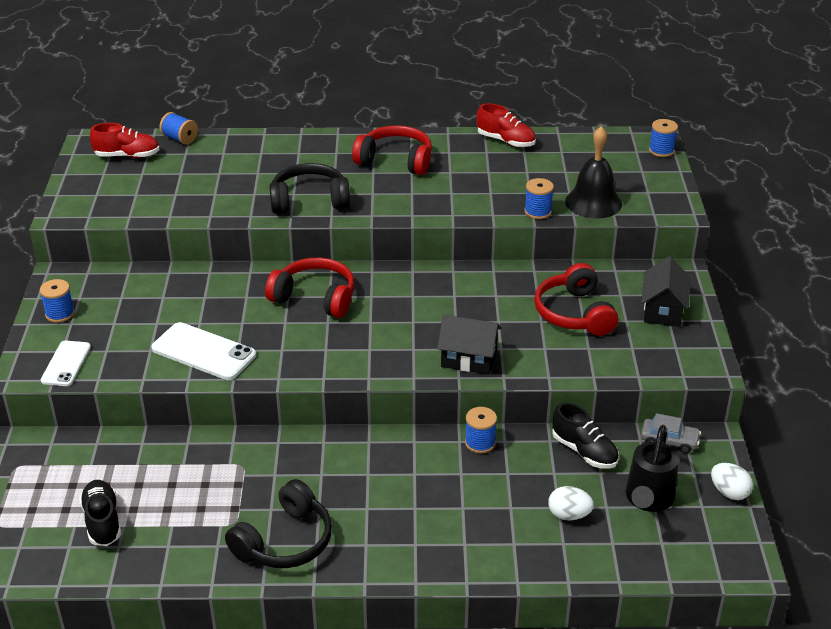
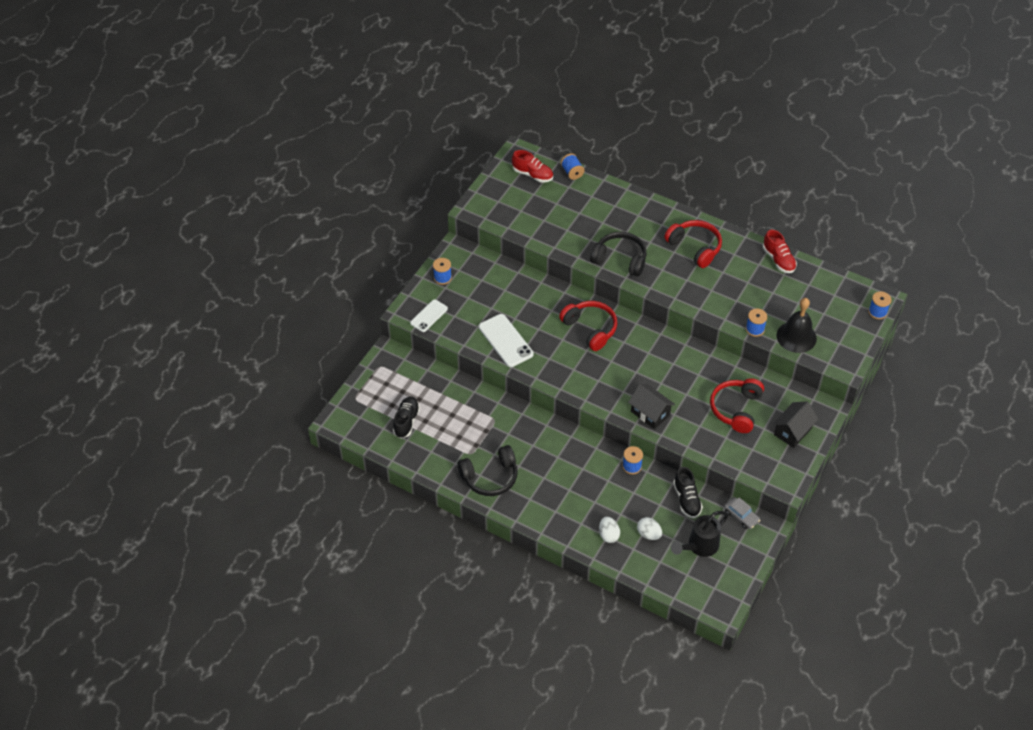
camera: 30 degrees right, 15 degrees up
(729, 492) = (749, 564): white egg -> white egg (608, 535)

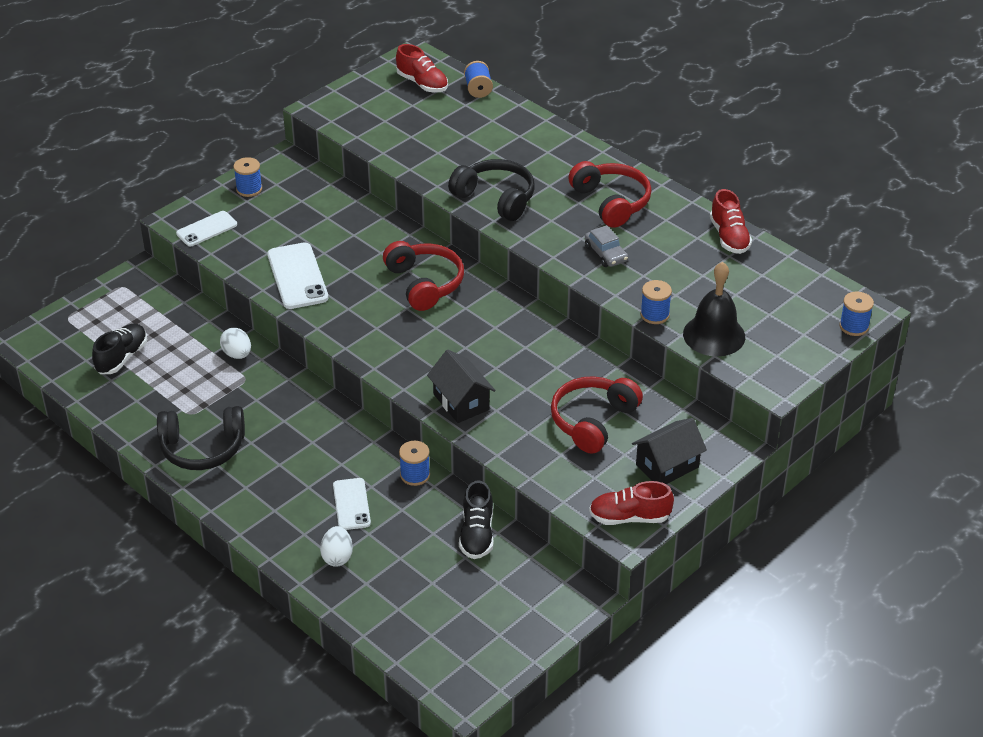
camera: 15 degrees right, 10 degrees down
(601, 496) = (351, 504): none -> white phone
(648, 534) = (398, 568): white egg -> white egg (237, 354)
(699, 546) = (467, 601): black watering can -> none
(741, 516) = (550, 573): grey car -> grey car (606, 254)
(784, 472) = (629, 517): none -> red shoe

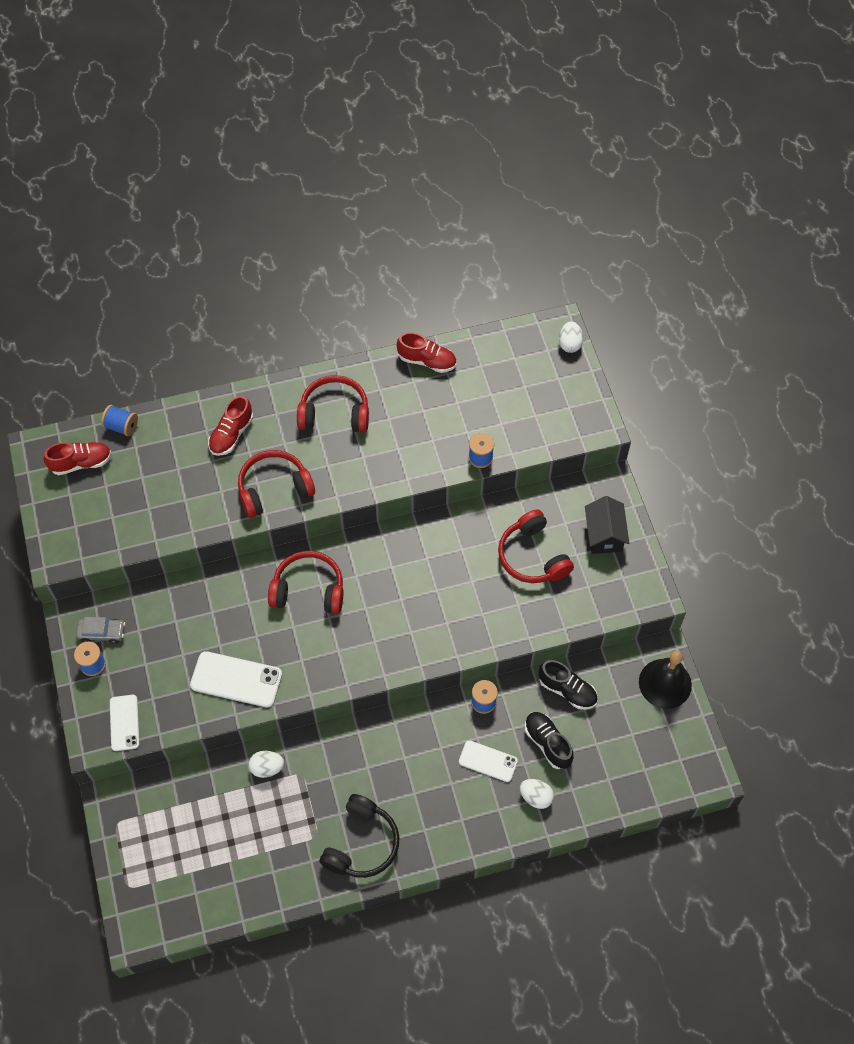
camera: 60 degrees left, 20 degrees up
(122, 357) = (212, 861): black shoe -> black shoe (547, 743)
(461, 402) = (459, 633): black house -> none
(496, 198) = (274, 489): black headphones -> red headphones
(606, 254) = (392, 450): grey car -> grey car (102, 632)
(629, 517) = (639, 586): red shoe -> red shoe (231, 434)
(714, 335) = (525, 433): black bell -> black bell (665, 683)
(854, 326) = (569, 344): blue spool -> white egg

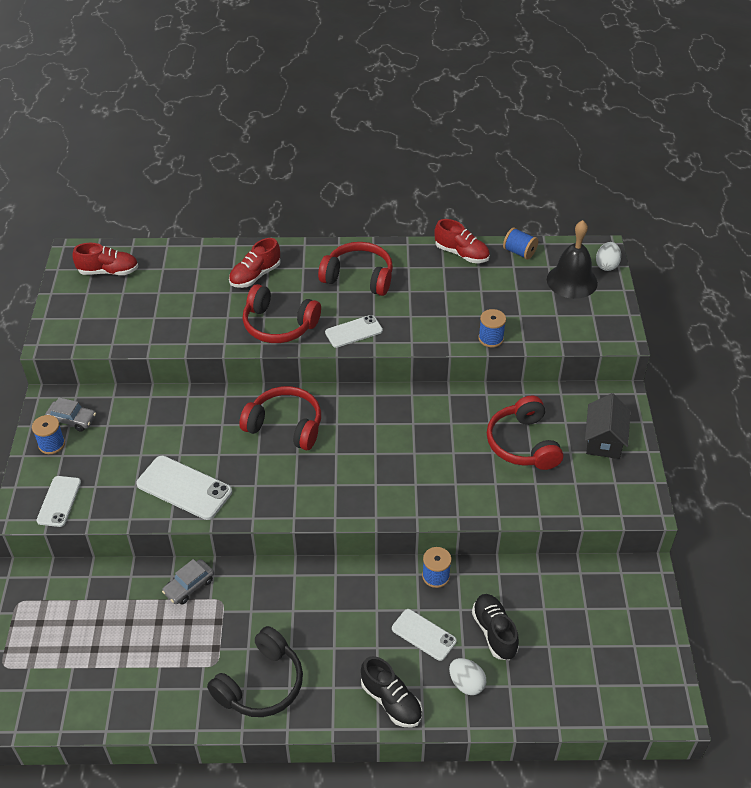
camera: 15 degrees right, 15 degrees down
(121, 426) = (157, 251): blue spool -> blue spool (519, 252)
(267, 768) = (189, 586): white egg -> grey car
(274, 489) = (279, 325): red headphones -> red headphones turned 150 degrees counterclockwise
(348, 479) = (353, 331): none -> white phone
(567, 690) = (529, 585): black shoe -> black shoe (391, 701)
(665, 683) = (640, 603): black bell -> black bell (572, 281)

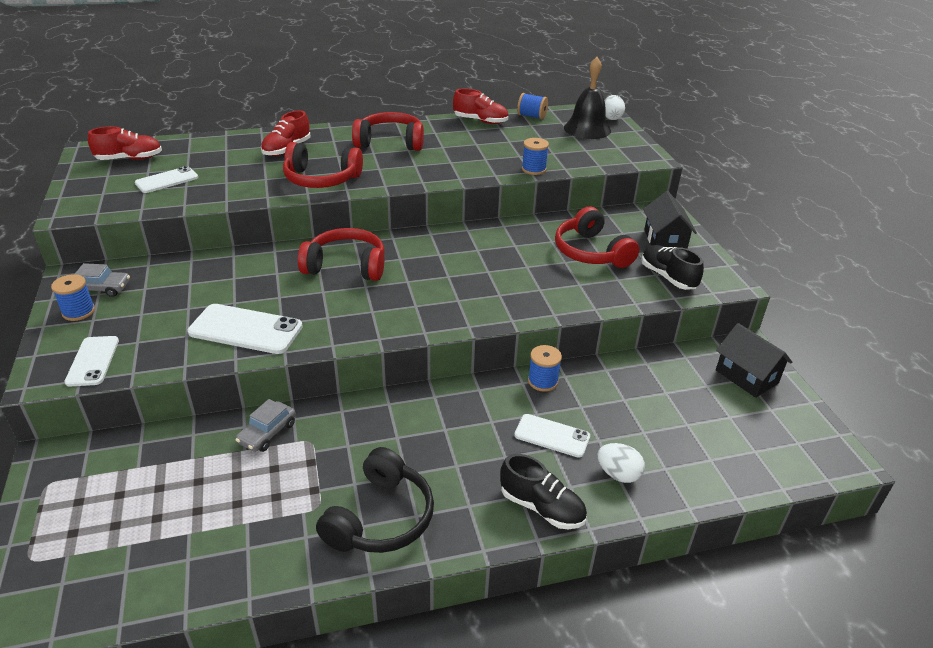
camera: 15 degrees left, 10 degrees down
(353, 331) = (399, 177): white phone -> white phone (167, 180)
(494, 632) = (625, 421): black shoe -> black shoe (668, 277)
(628, 606) = (746, 376): none -> black house

